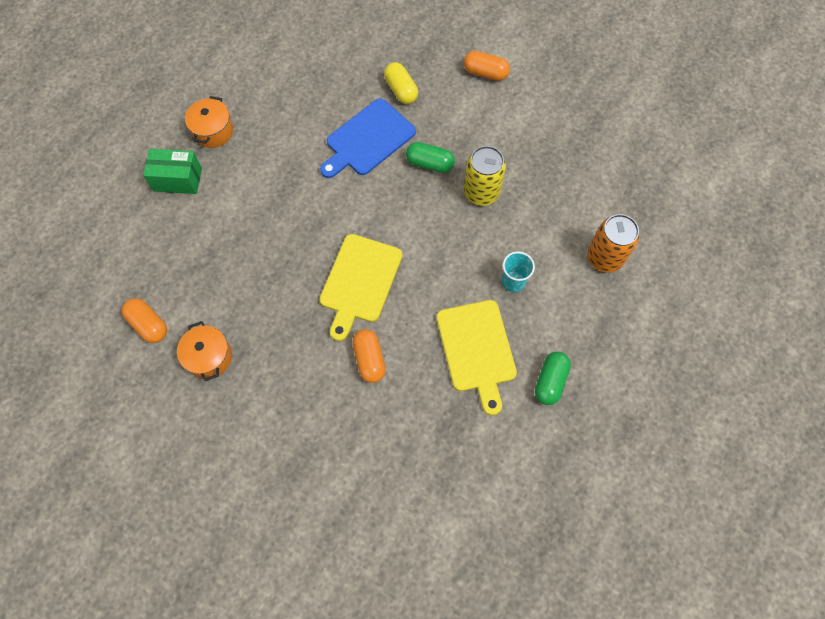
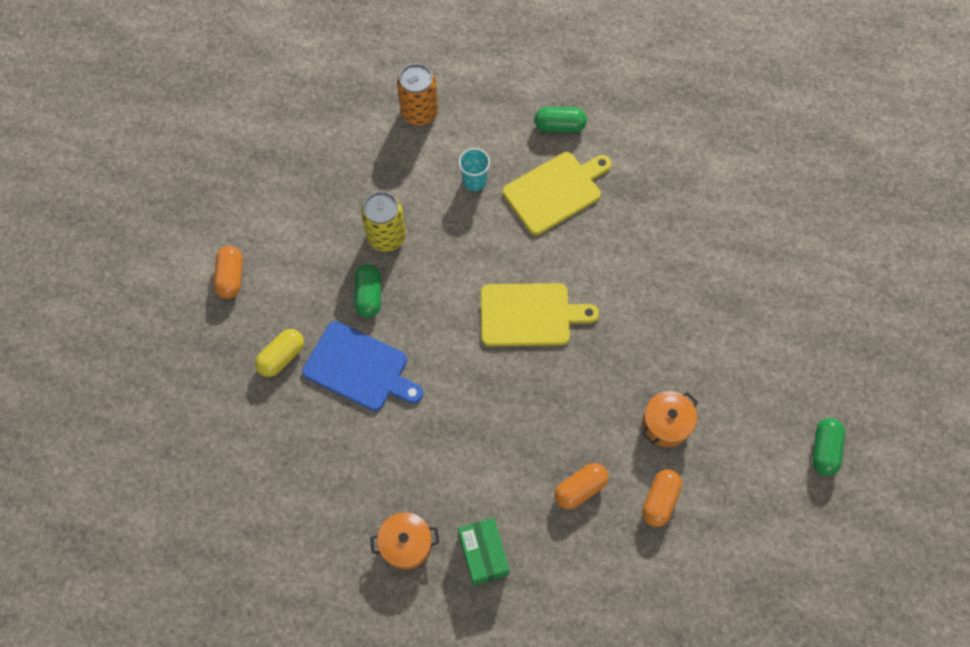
camera: 110 degrees left, 0 degrees up
(116, 490) = (824, 450): none -> green capsule
(369, 359) = (604, 278): orange capsule -> orange capsule (580, 489)

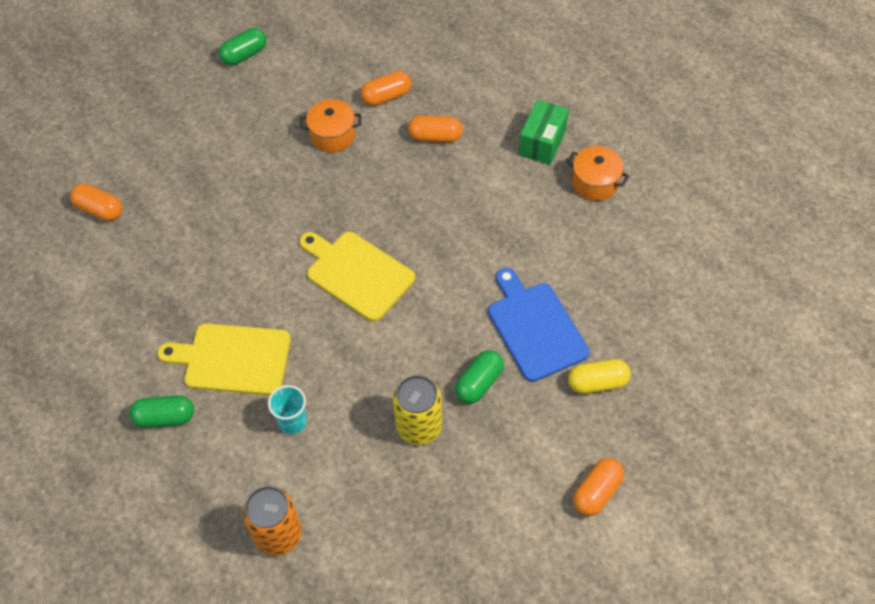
camera: 140 degrees left, 10 degrees down
(559, 126) = (165, 418): green capsule -> green capsule turned 45 degrees counterclockwise
(769, 225) = (99, 210): none -> orange capsule

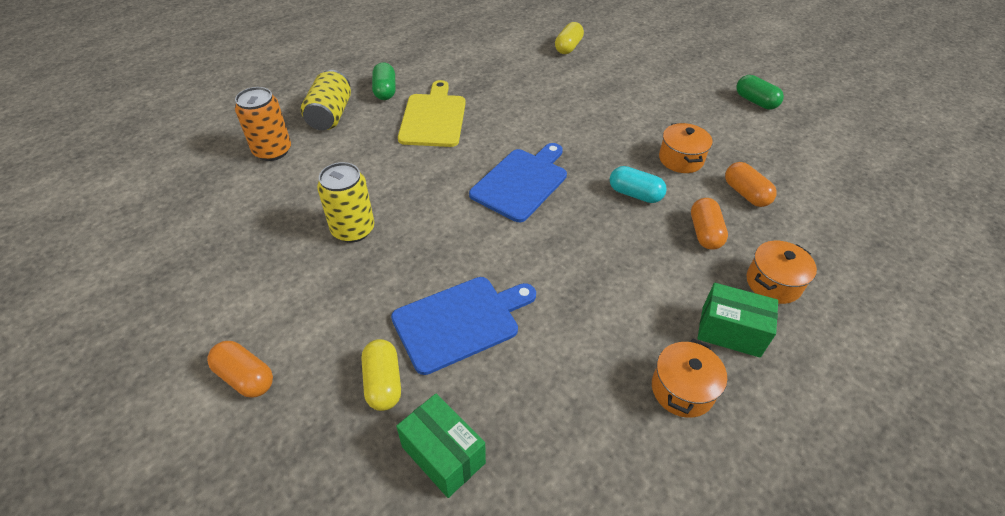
camera: 85 degrees right, 10 degrees down
(99, 210) = (568, 47): orange capsule -> yellow capsule
(211, 477) = (330, 115): none -> yellow can
(292, 422) = (371, 152): turquoise cup -> none
(356, 274) = (521, 182): yellow cutting board -> blue cutting board
(381, 180) = (635, 194): none -> turquoise capsule
(479, 383) = (395, 273): green capsule -> none
(493, 104) = (773, 283): none -> orange pot
(656, 337) = (443, 455): none -> green box

